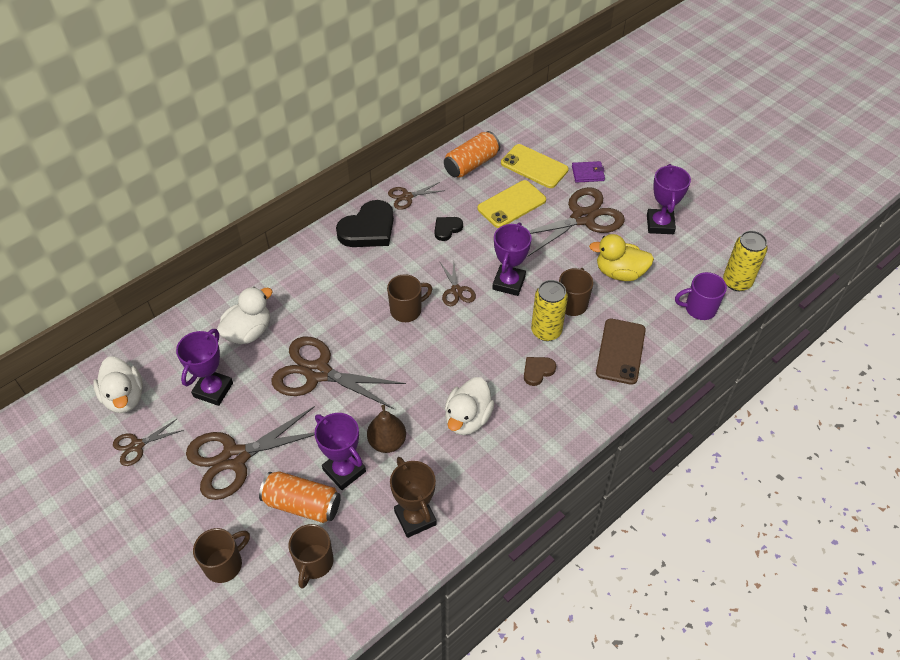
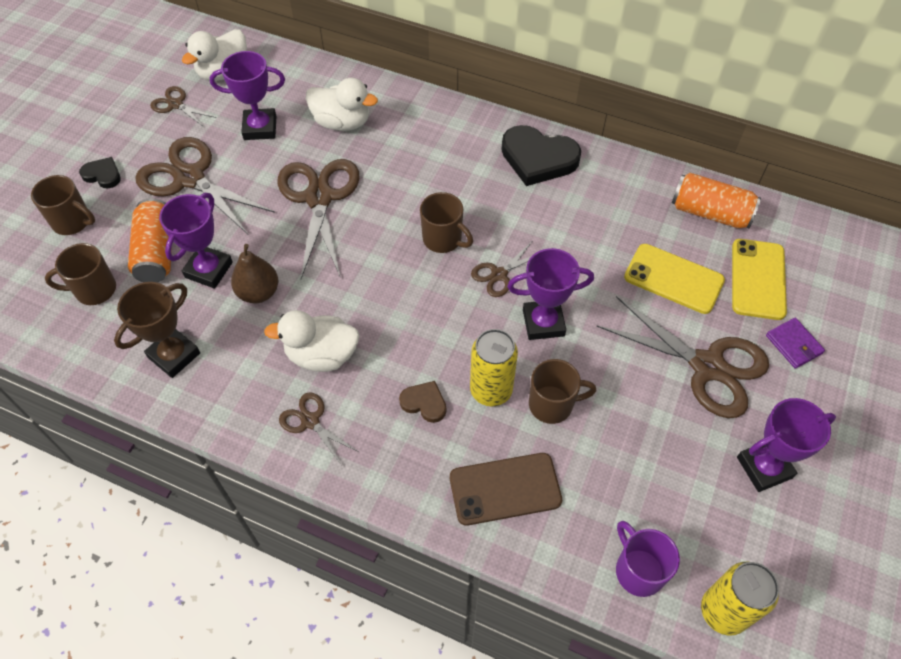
camera: 65 degrees right, 5 degrees up
(407, 197) = (611, 173): brown scissors -> brown scissors (310, 421)
(447, 229) = (587, 229): black heart -> black heart (102, 175)
(619, 272) = (640, 443): yellow duck -> none

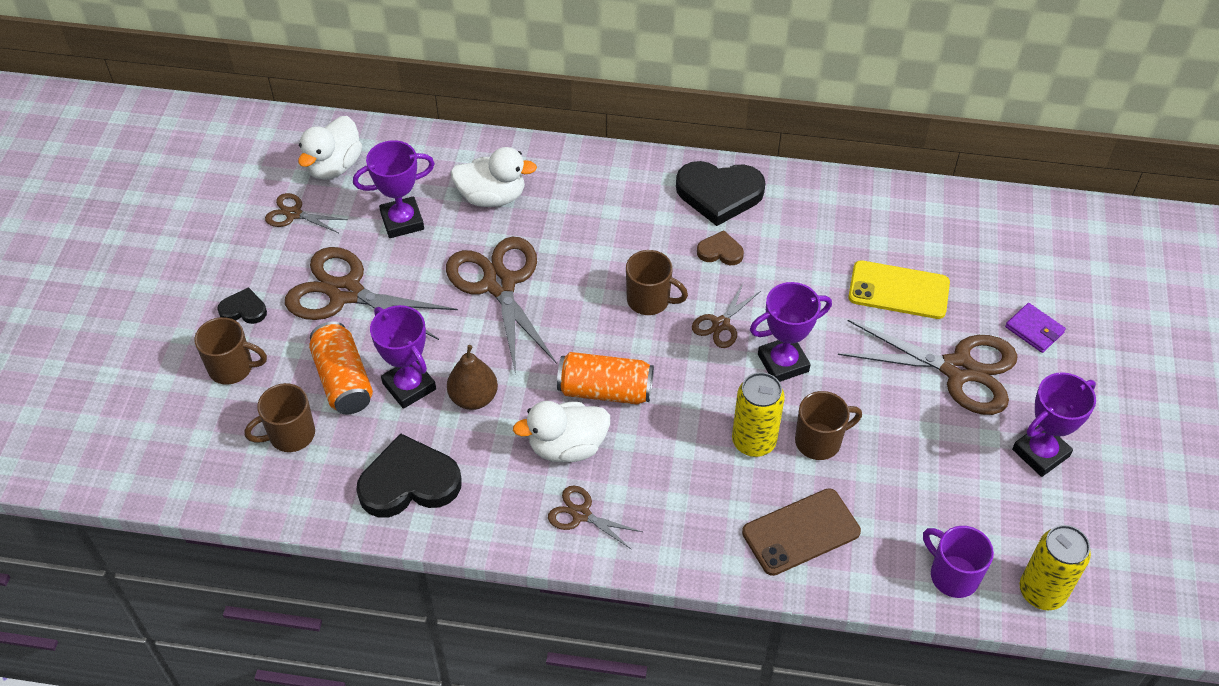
camera: 15 degrees left, 5 degrees down
(174, 355) = (409, 482): brown trophy -> black heart
(208, 270) = (409, 386): purple trophy -> purple trophy turned 45 degrees counterclockwise
(424, 403) = (691, 469): brown heart -> brown heart (720, 251)
(710, 213) = (914, 215): orange can -> orange can (605, 391)
(758, 279) = (981, 273): yellow phone -> none

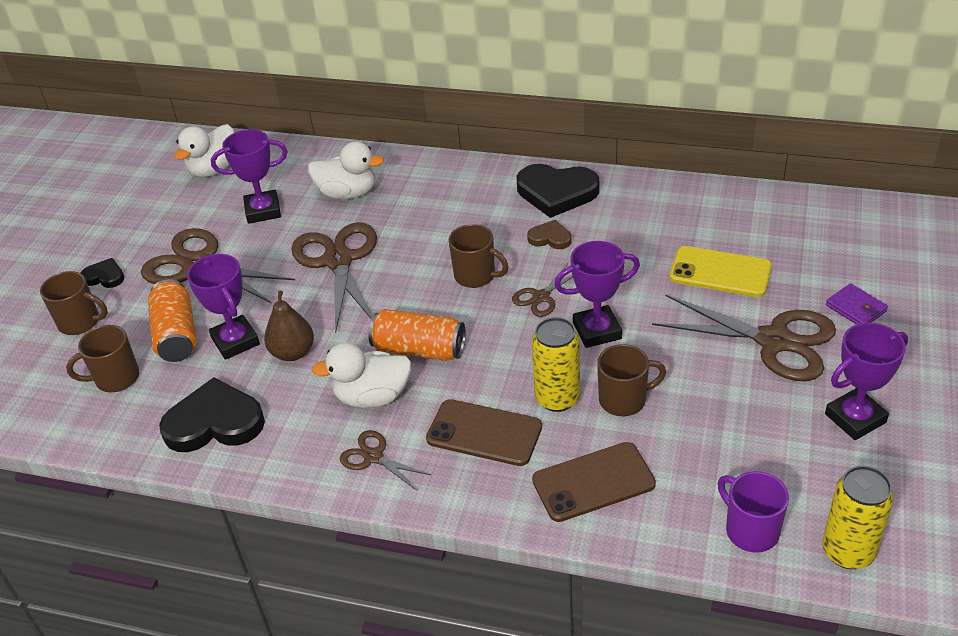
camera: 10 degrees right, 10 degrees down
(294, 214) = (170, 204): brown scissors -> none
(687, 483) = (484, 433): none -> brown phone

